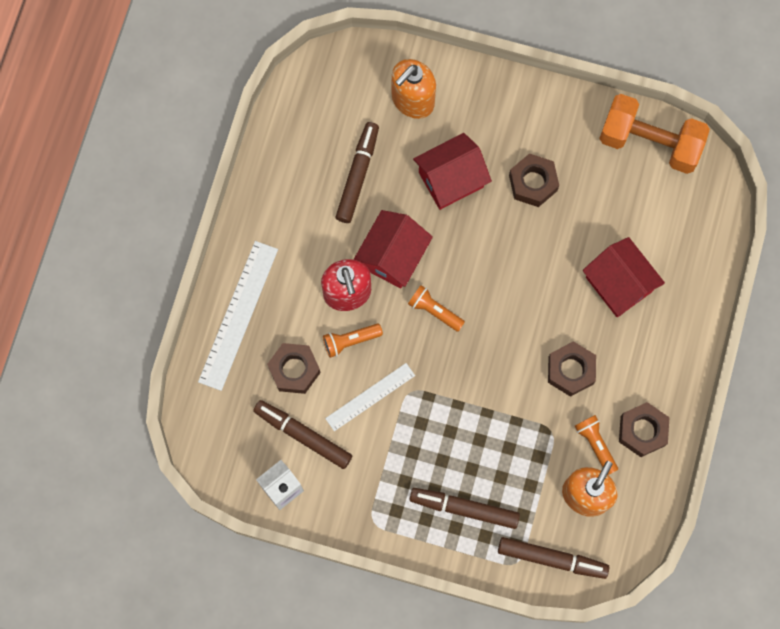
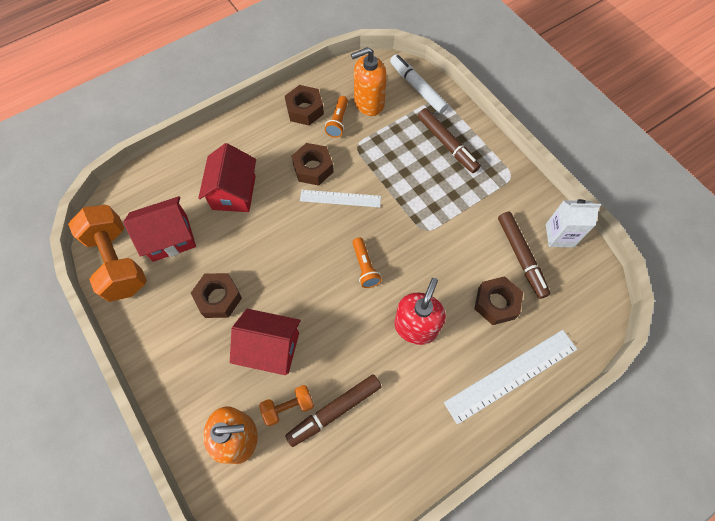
camera: 140 degrees left, 10 degrees down
(350, 341) = (440, 292): orange flashlight -> none
(370, 397) = (455, 246): white ruler -> white ruler (340, 198)
(393, 256) = (361, 326): red house -> red house (170, 238)
(396, 149) = (288, 407): none -> orange dumbbell
(552, 558) = (417, 88): brown marker -> white marker

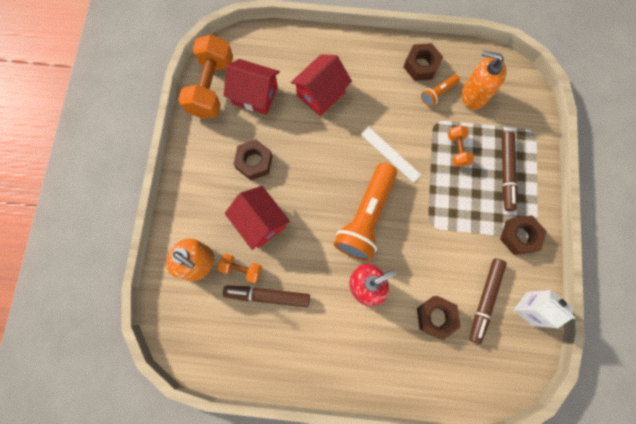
camera: 40 degrees right, 10 degrees up
(313, 168) = (390, 116): brown nut -> brown nut (519, 236)
(365, 267) = (366, 217): orange flashlight -> orange flashlight, size x2.15
(393, 154) = (457, 150): none -> orange dumbbell
(417, 88) = (523, 110): white marker -> none
(511, 375) = (402, 373): white ruler -> none

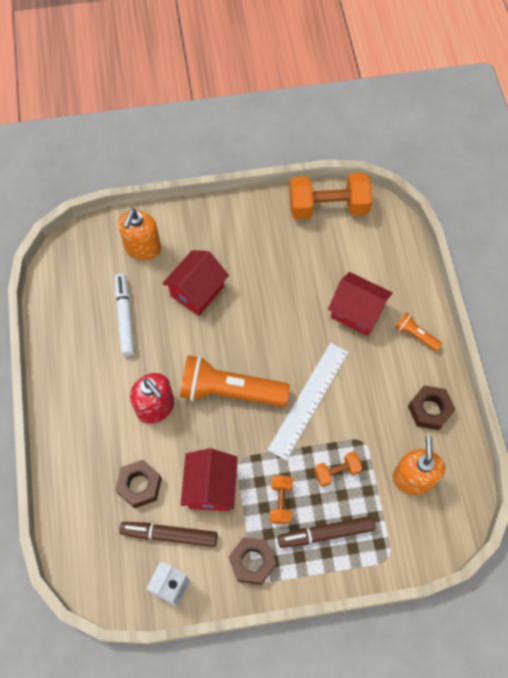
camera: 75 degrees right, 10 degrees down
(242, 269) = (146, 287): orange dumbbell -> orange dumbbell (281, 502)
(254, 162) = (259, 268): brown nut -> none
(255, 95) = (333, 249): red house -> red house (210, 487)
(267, 296) = (125, 317): brown marker -> white marker
(390, 154) = (309, 400): white ruler -> white ruler, size x1.59
(438, 93) = (400, 436): orange flashlight -> orange flashlight (415, 335)

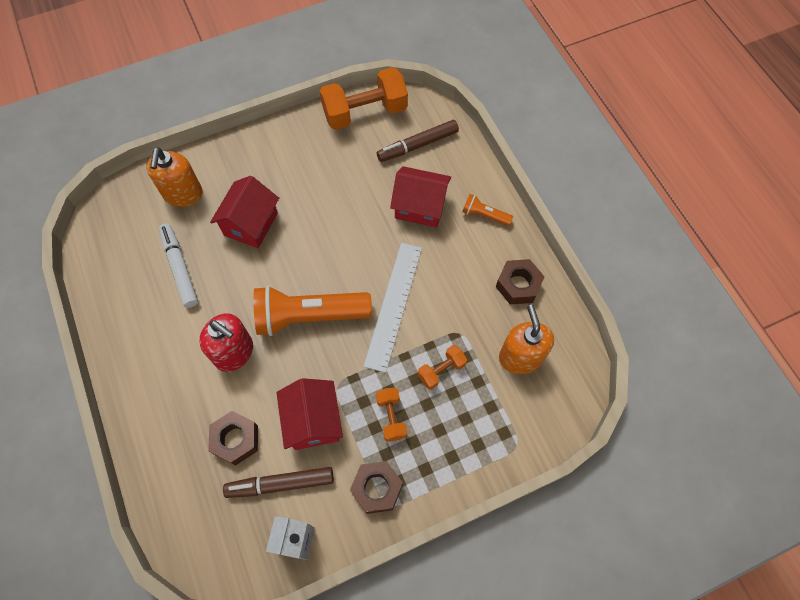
camera: 15 degrees left, 0 degrees up
(325, 534) = (446, 437): brown marker -> brown marker (418, 145)

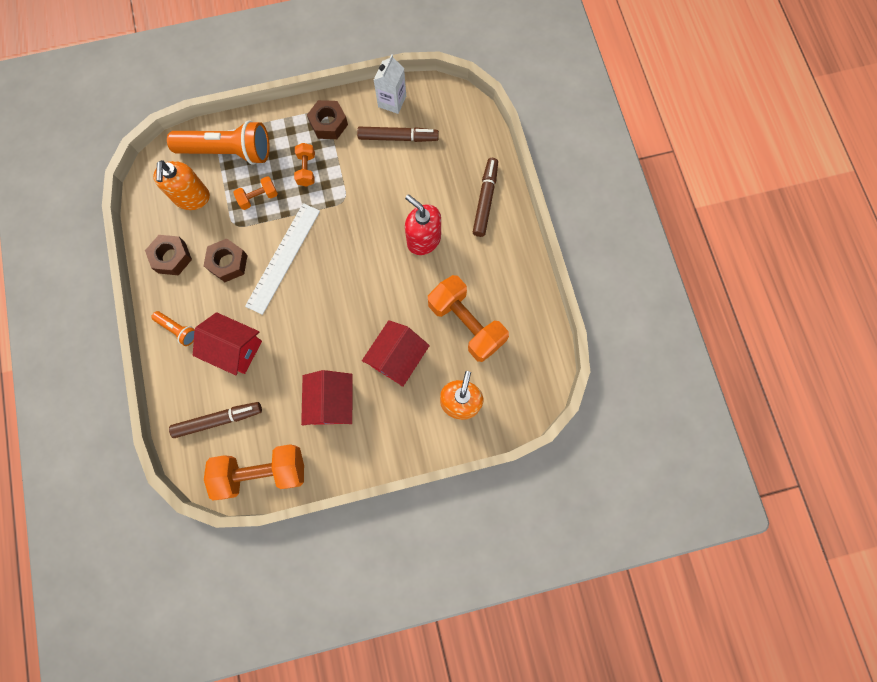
camera: 170 degrees left, 10 degrees up
(161, 415) = (485, 200): none -> brown marker
(179, 268) = (466, 324): white marker -> orange dumbbell
(235, 440) = (428, 173): brown nut -> brown nut (228, 263)
(309, 316) = (357, 260): orange flashlight -> orange flashlight (228, 151)
(313, 421) = (367, 176): red house -> red house (332, 402)

